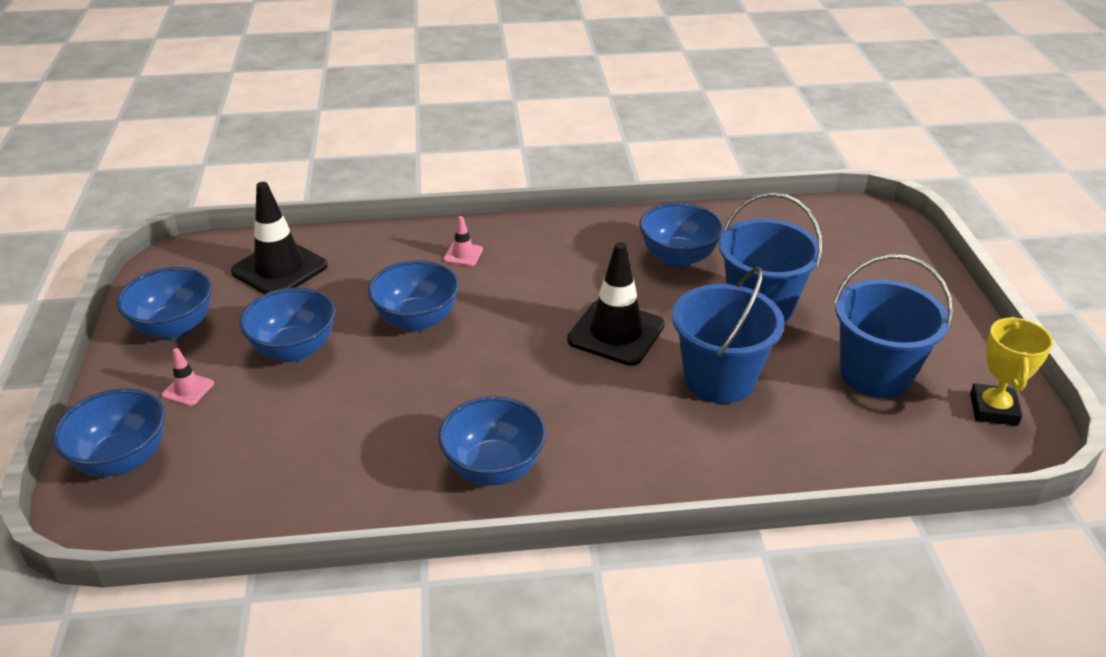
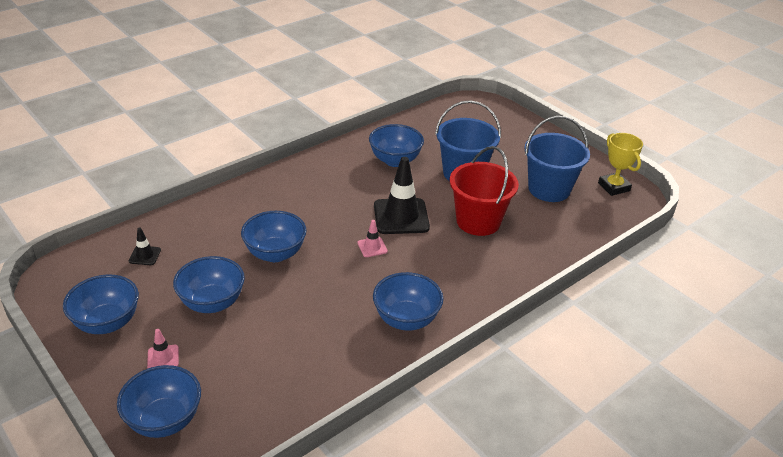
camera: 35 degrees left, 0 degrees up
(279, 269) = (145, 255): black traffic cone -> black traffic cone, size x0.46
(463, 254) = (264, 202): pink traffic cone -> pink traffic cone (372, 247)
(719, 379) = (478, 221): blue bucket -> red bucket

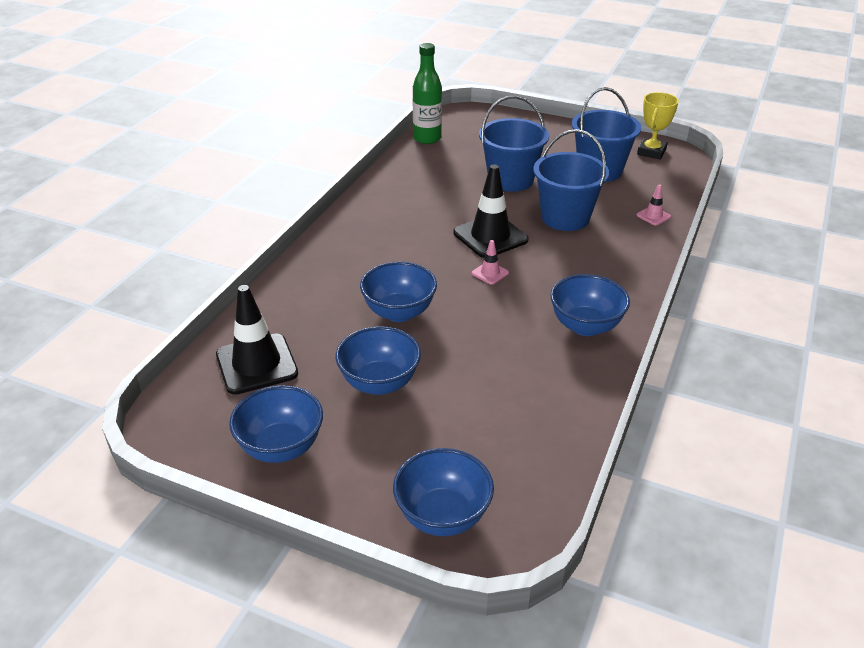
camera: 25 degrees left, 0 degrees up
(145, 255) = (256, 364): black traffic cone -> black traffic cone, size x2.15
(163, 358) = (380, 456): pink traffic cone -> pink traffic cone (653, 216)
(395, 160) = (434, 188): blue bowl -> none
(428, 116) = (427, 138): none -> green bottle
(478, 221) = (565, 217): red bucket -> blue bucket
(614, 187) = (651, 152): yellow trophy -> yellow trophy turned 75 degrees clockwise

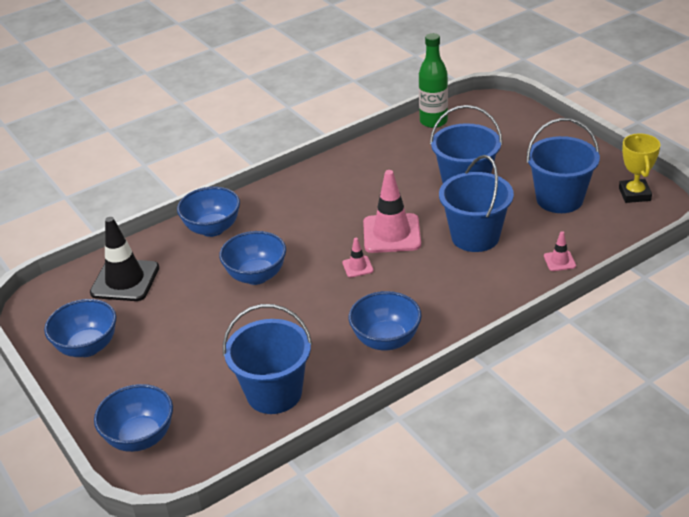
camera: 35 degrees right, 0 degrees up
(379, 383) = (190, 326): blue bowl -> blue bowl (212, 229)
(490, 236) = (391, 234): black traffic cone -> pink traffic cone
(535, 412) = (274, 393): none -> blue bucket
(651, 152) = (634, 194): yellow trophy -> yellow trophy turned 60 degrees counterclockwise

